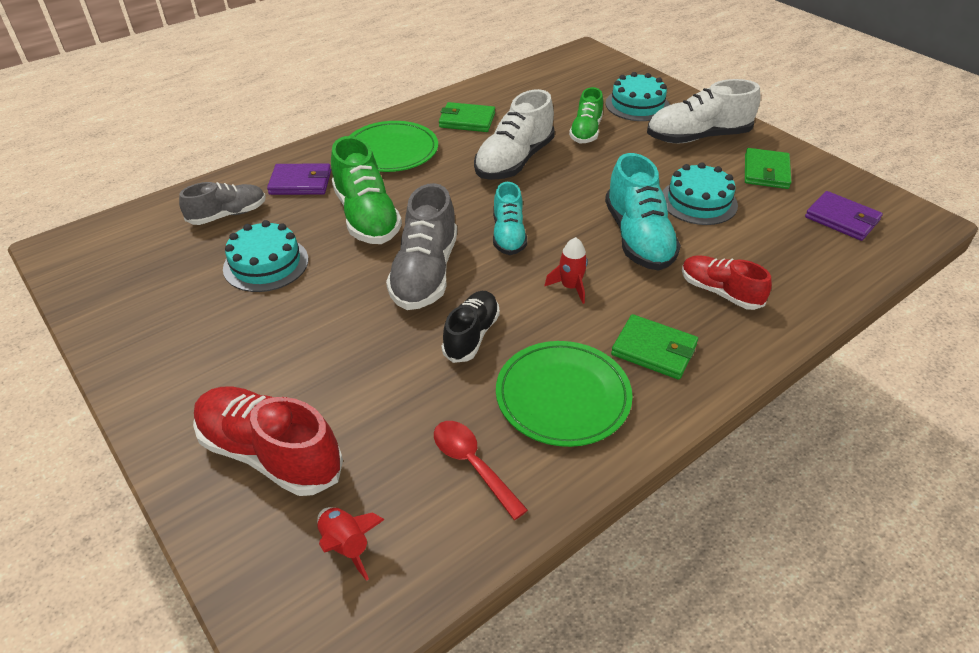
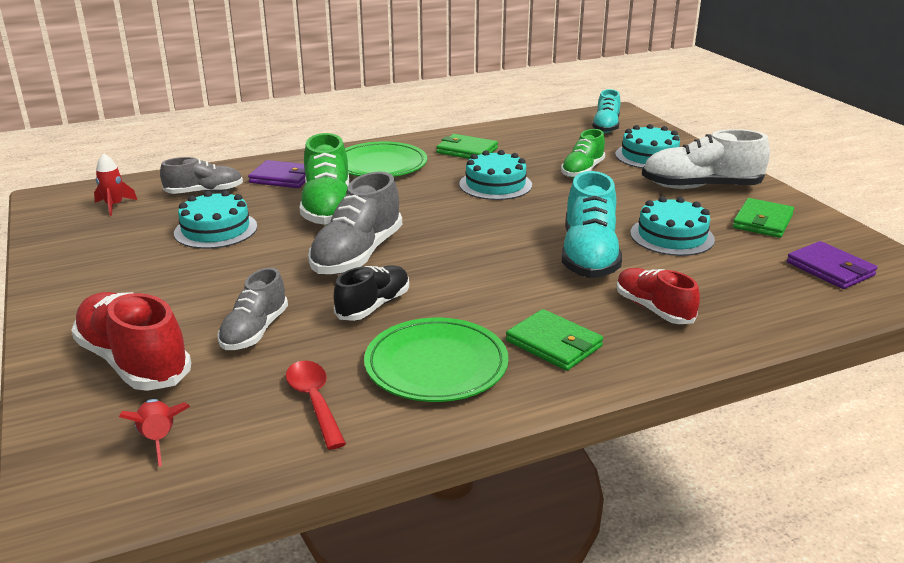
camera: 15 degrees right, 15 degrees down
(372, 389) = (255, 331): none -> grey shoe
(508, 235) = (456, 238): turquoise shoe -> turquoise shoe (606, 127)
(514, 161) = (495, 185): white shoe -> turquoise cake
(570, 287) = (495, 284): red rocket -> red rocket (114, 205)

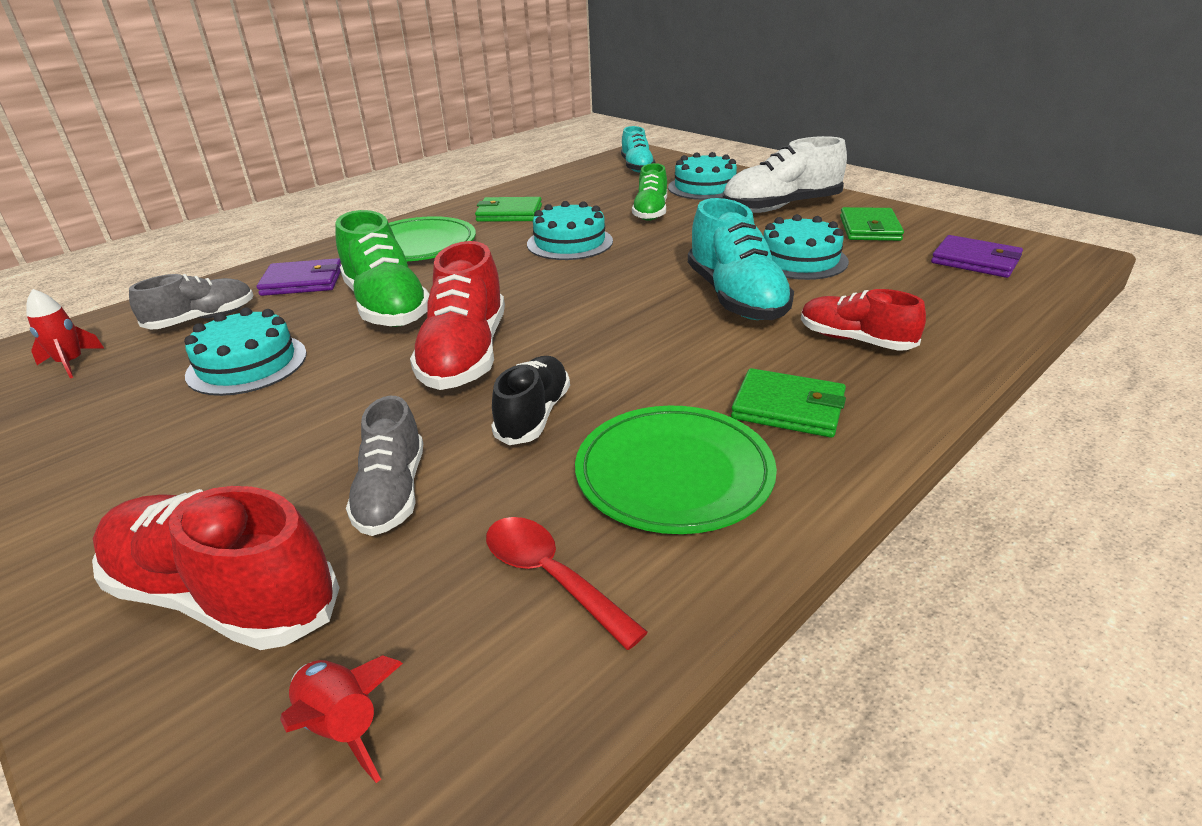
camera: 20 degrees left, 5 degrees up
(357, 255) = (465, 355): grey shoe -> red shoe

